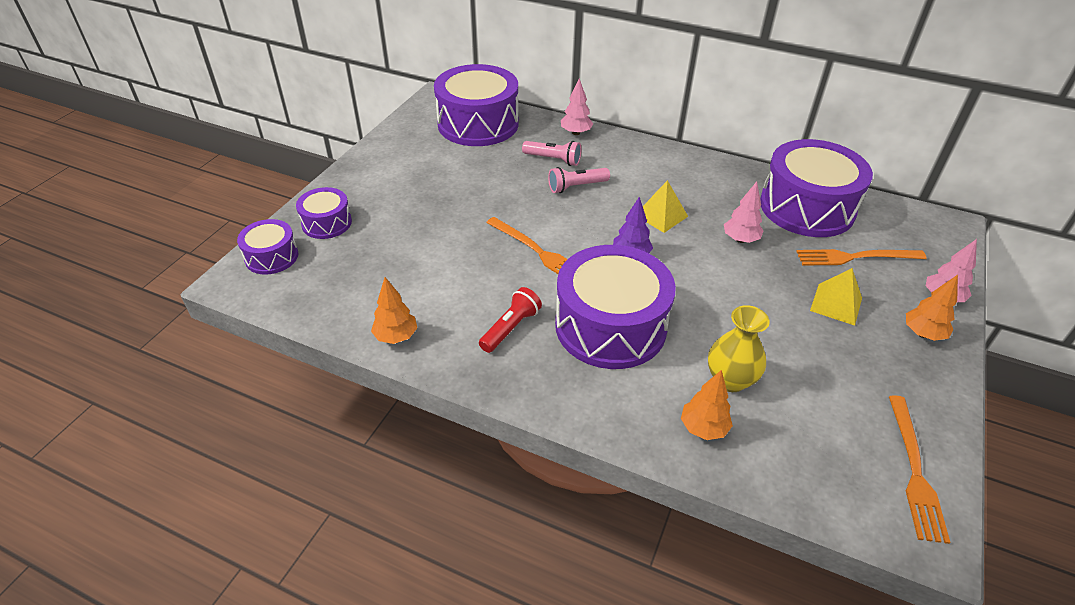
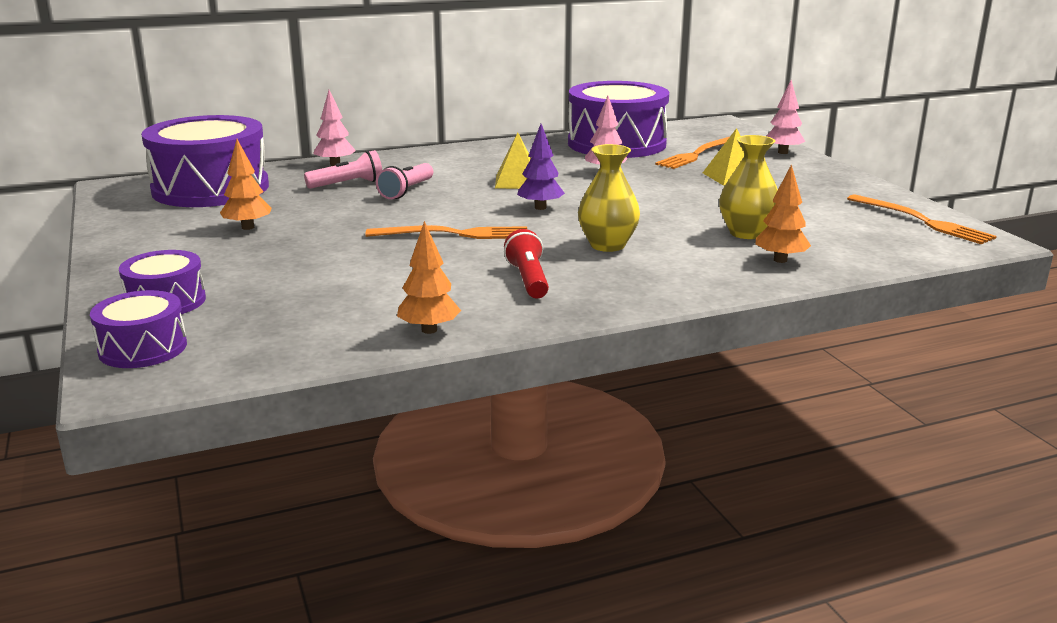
camera: 45 degrees left, 20 degrees down
(610, 326) = (607, 245): purple drum -> yellow vase
(922, 334) = (805, 169): orange tree -> orange tree (248, 227)

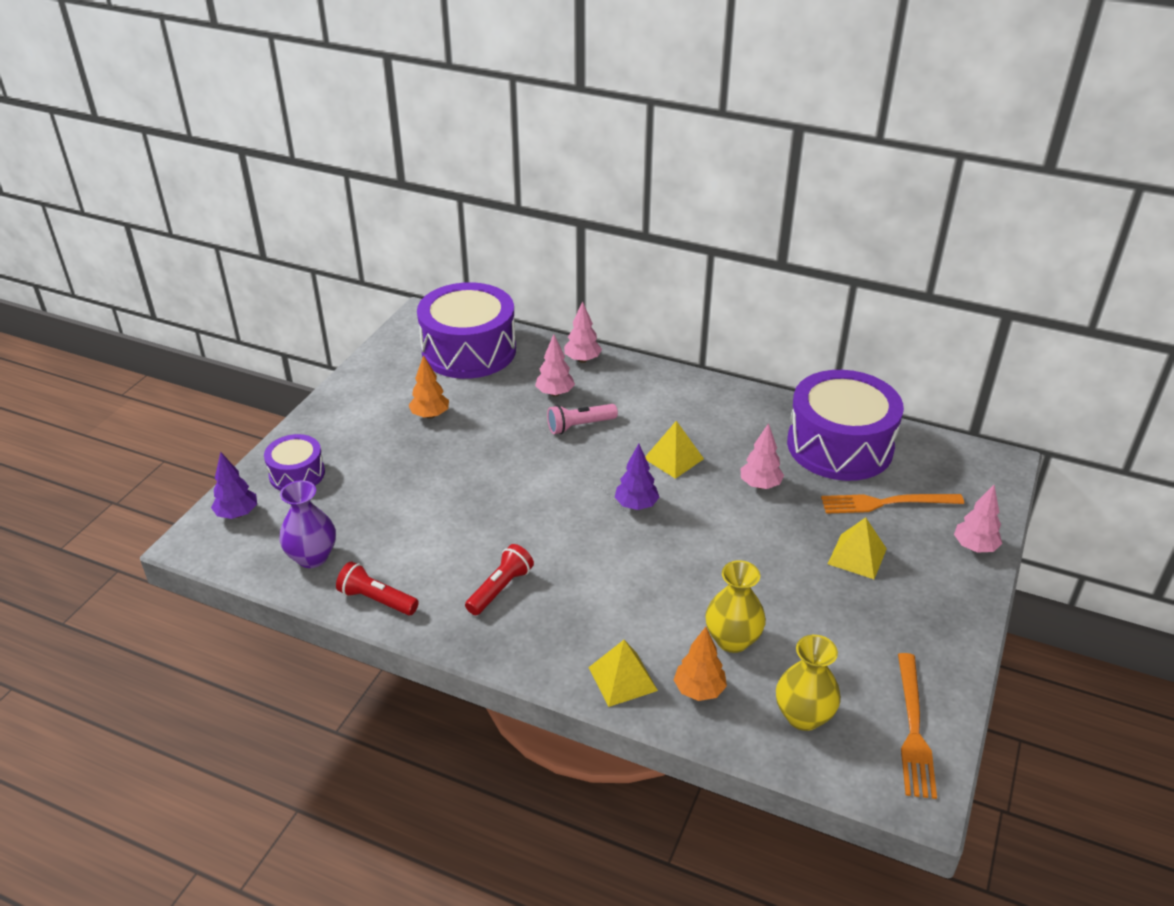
camera: 45 degrees right, 15 degrees up
(143, 348) = (237, 514): purple drum -> purple tree
(301, 336) = (312, 557): none -> purple vase
(347, 184) = (555, 393): pink flashlight -> pink tree
(429, 330) = (376, 600): orange tree -> red flashlight
(454, 234) = (533, 503): orange fork -> none
(607, 245) = (608, 584): yellow vase -> yellow vase (803, 716)
(722, 278) = (622, 679): none -> yellow pyramid

